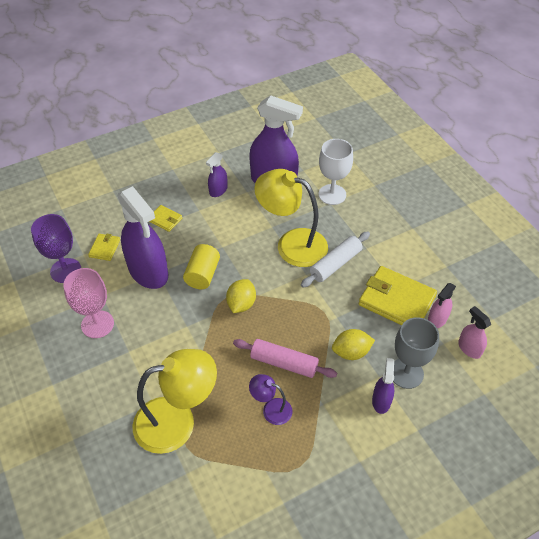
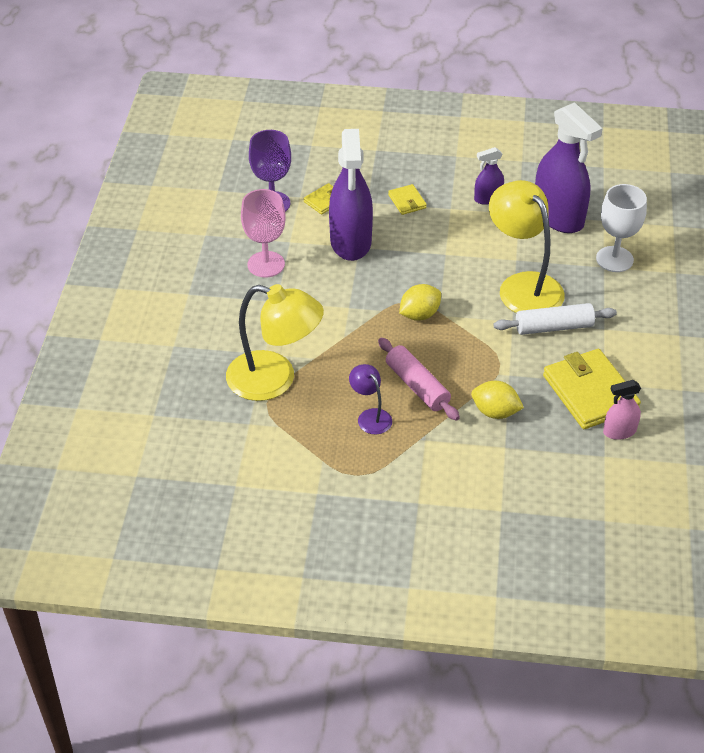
camera: 35 degrees right, 5 degrees down
(202, 274) = (403, 270): yellow cylinder -> none
(381, 401) = (486, 468): purple spray bottle -> none
(406, 373) = (536, 459): grey goblet -> none
(469, 348) = (629, 474): pink spray bottle -> none

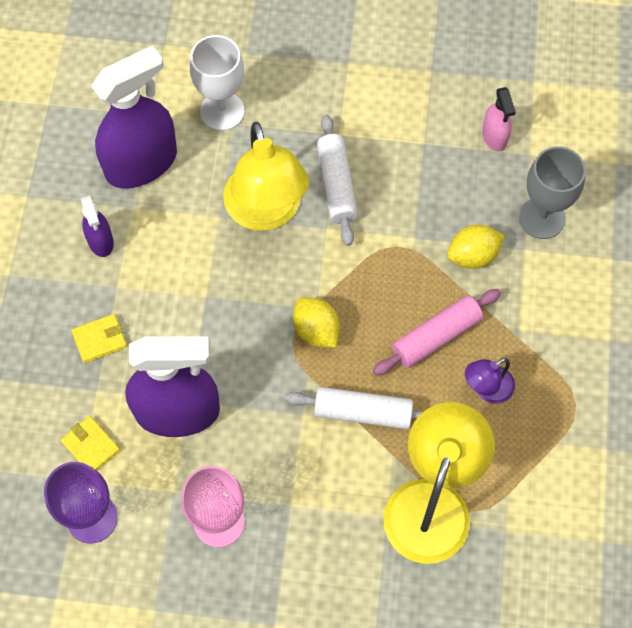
camera: 90 degrees left, 20 degrees up
(350, 341) = (363, 412): none -> white rolling pin
(495, 412) = (473, 255): yellow lemon -> yellow lemon turned 45 degrees clockwise
(523, 286) = (266, 212): yellow lamp -> yellow lamp turned 75 degrees counterclockwise
(538, 461) = (542, 218): none -> grey goblet
(590, 392) = (439, 158): yellow wallet -> none

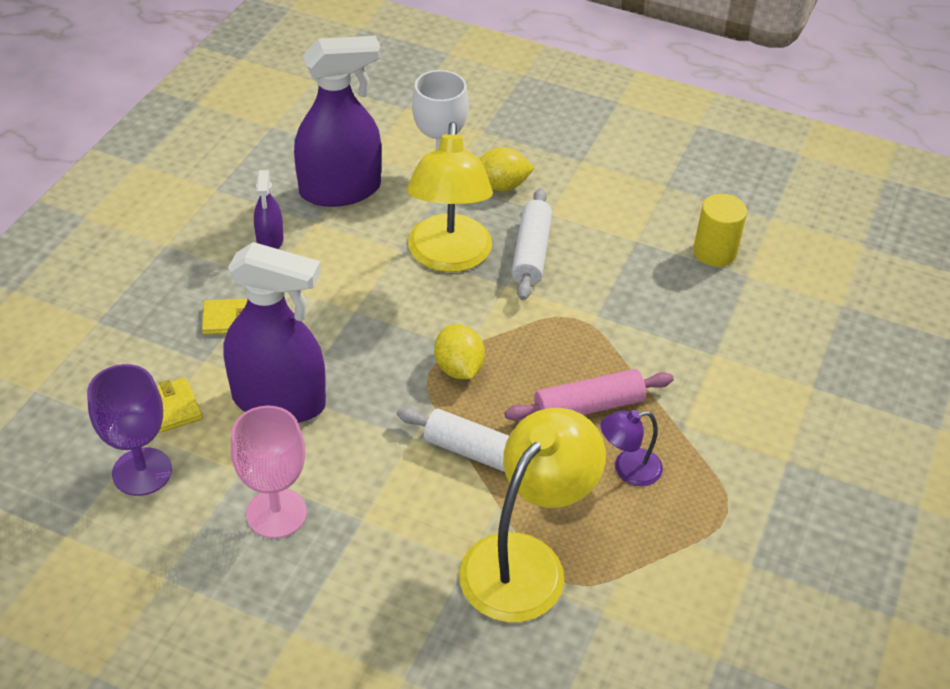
camera: 15 degrees right, 20 degrees down
(473, 255) = (655, 346): yellow lemon -> yellow lemon (501, 186)
(494, 136) = (714, 252): pink spray bottle -> yellow cylinder
(542, 218) = (743, 332): grey goblet -> none

